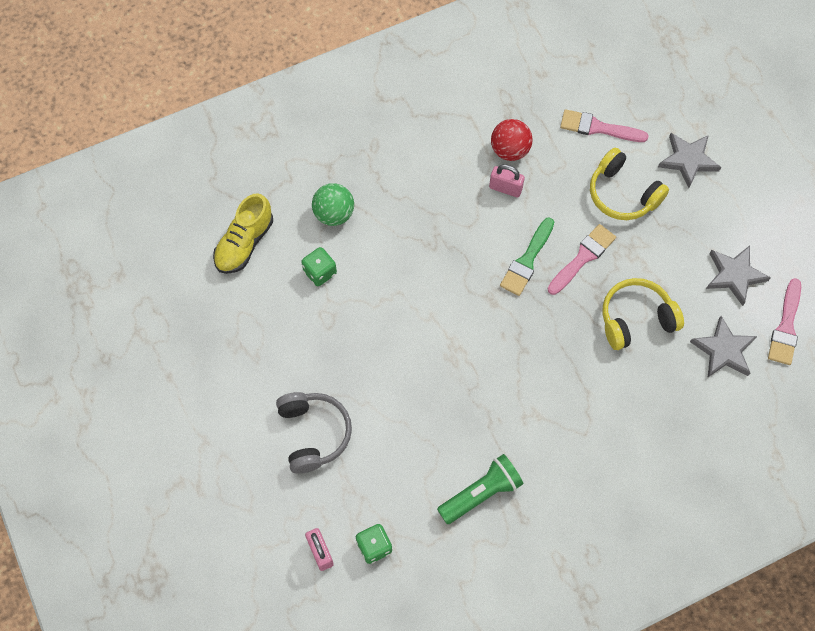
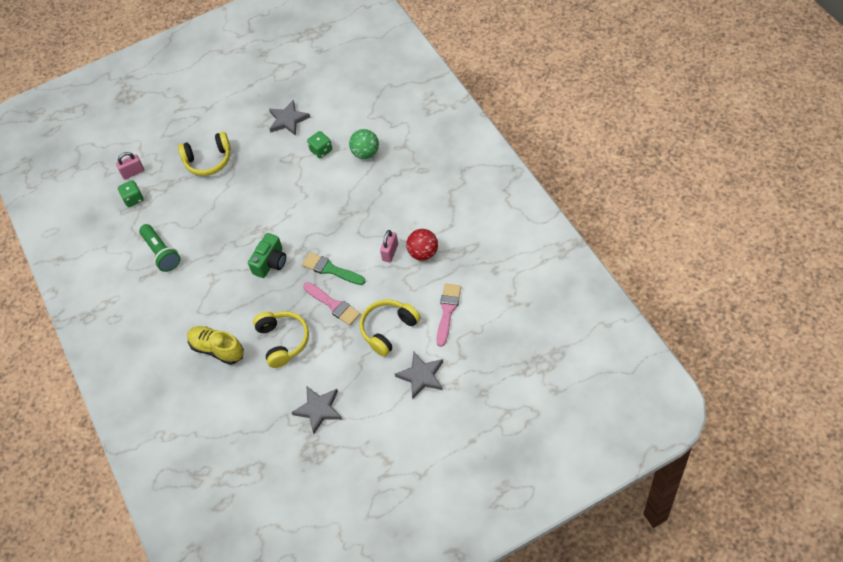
camera: 95 degrees right, 10 degrees down
(244, 243) = (342, 108): yellow shoe -> yellow shoe (217, 349)
(313, 433) = (208, 160): grey headphones -> yellow headphones
(510, 337) = (270, 262): none -> green camera
(723, 350) = (256, 401): grey star -> grey star (288, 120)
(785, 327) = (274, 446): pink brush -> none

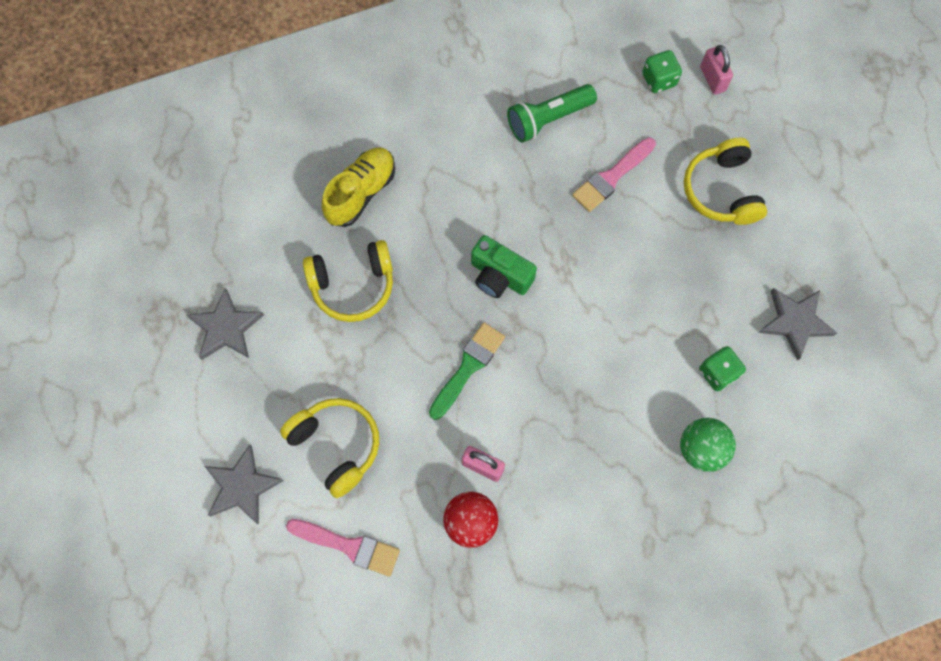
camera: 90 degrees right, 15 degrees up
(333, 305) = (400, 365): pink brush -> pink brush (611, 177)

